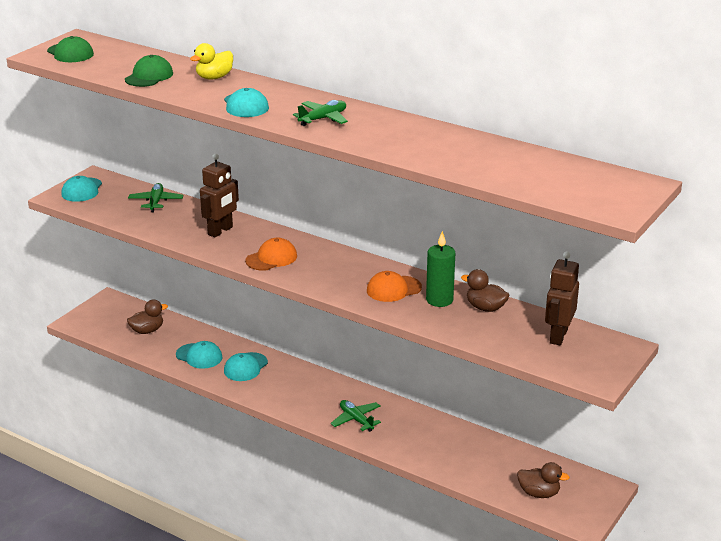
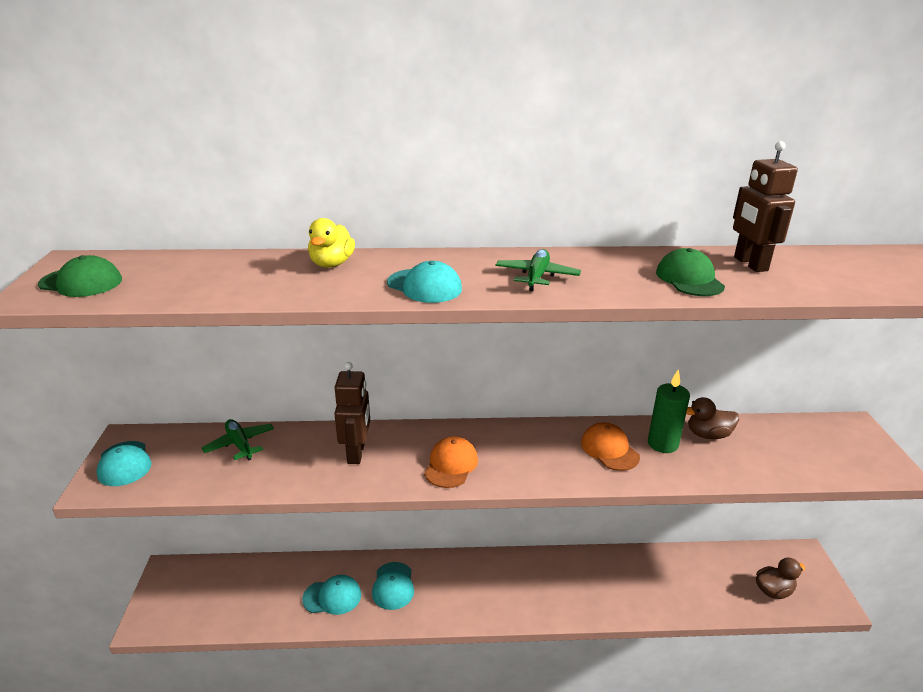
camera: 35 degrees left, 0 degrees up
(147, 330) = (245, 592): brown duck -> none
(149, 76) = (243, 284): green cap -> green cap (689, 279)
(356, 420) = (555, 594): green plane -> none
(393, 289) = (609, 449): orange cap -> orange cap turned 120 degrees clockwise
(558, 336) = (800, 438): brown robot -> brown robot (750, 264)

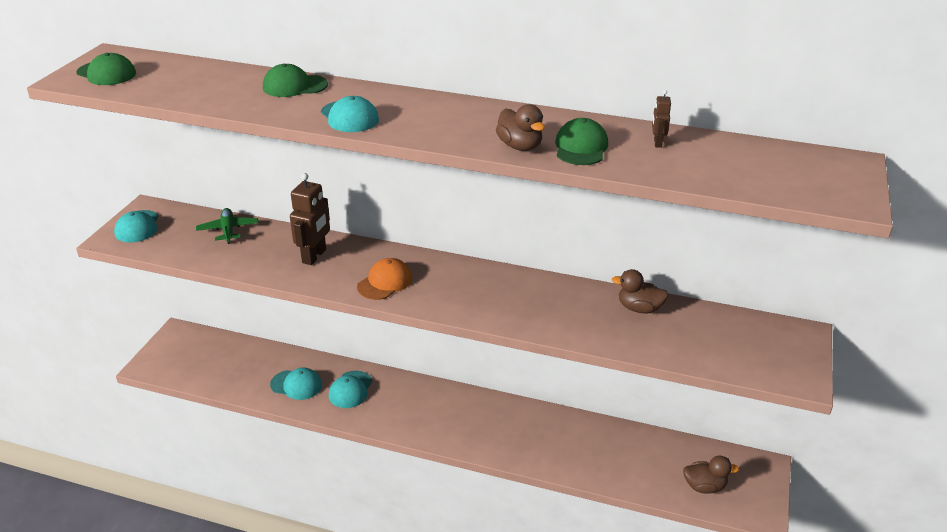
camera: 20 degrees right, 5 degrees up
(332, 264) = (295, 86): yellow duck -> green cap
(537, 277) = (449, 123): green plane -> none
(609, 449) = (533, 300): orange cap -> none
(632, 288) = (520, 146): none -> brown duck
(662, 444) = (587, 306): green candle -> none
(750, 264) = (657, 143): brown robot -> brown robot, size x0.49

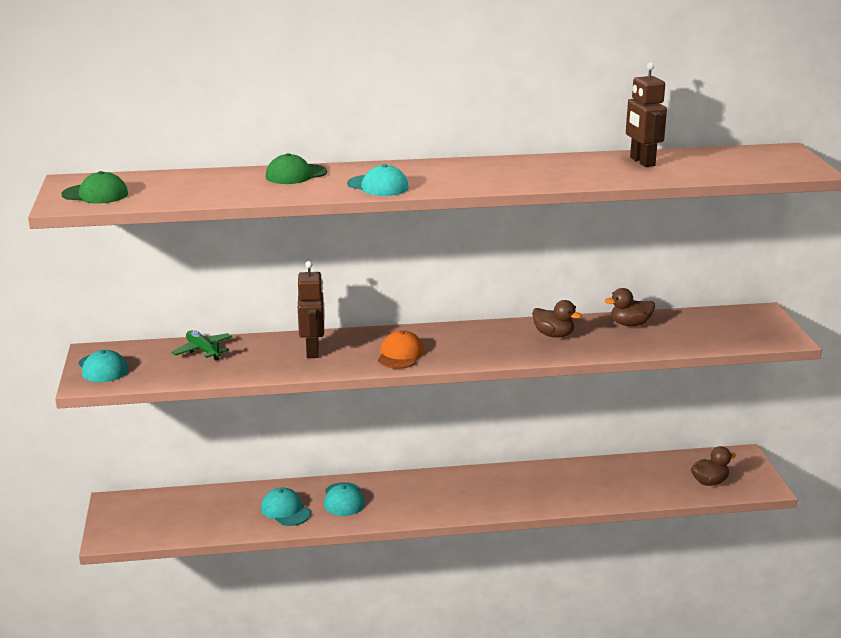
camera: 25 degrees left, 10 degrees down
(296, 385) = (285, 510): turquoise cap -> turquoise cap turned 120 degrees counterclockwise
(520, 146) = (544, 181): brown duck -> brown duck (553, 335)
(581, 147) = (590, 173): green cap -> none
(657, 143) = (642, 162): brown robot -> brown robot, size x2.05

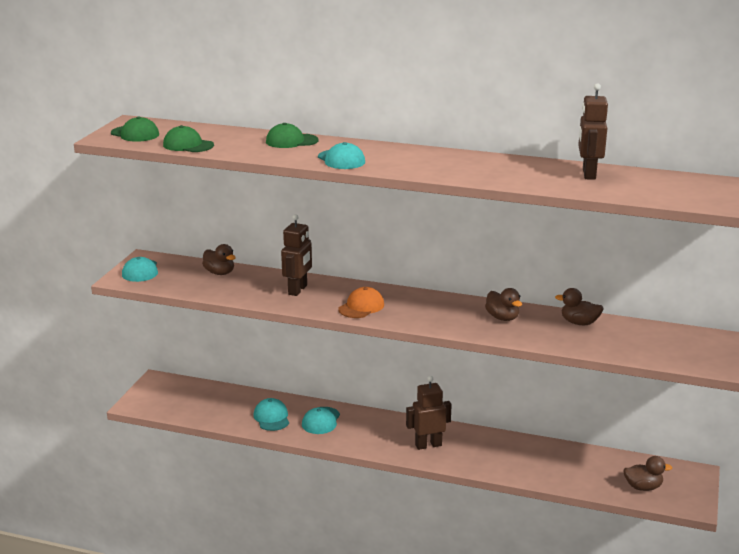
camera: 25 degrees right, 0 degrees up
(179, 197) = (188, 145): none -> green cap
(203, 350) = (219, 273): green plane -> brown duck
(477, 495) = (428, 445): none -> brown robot

